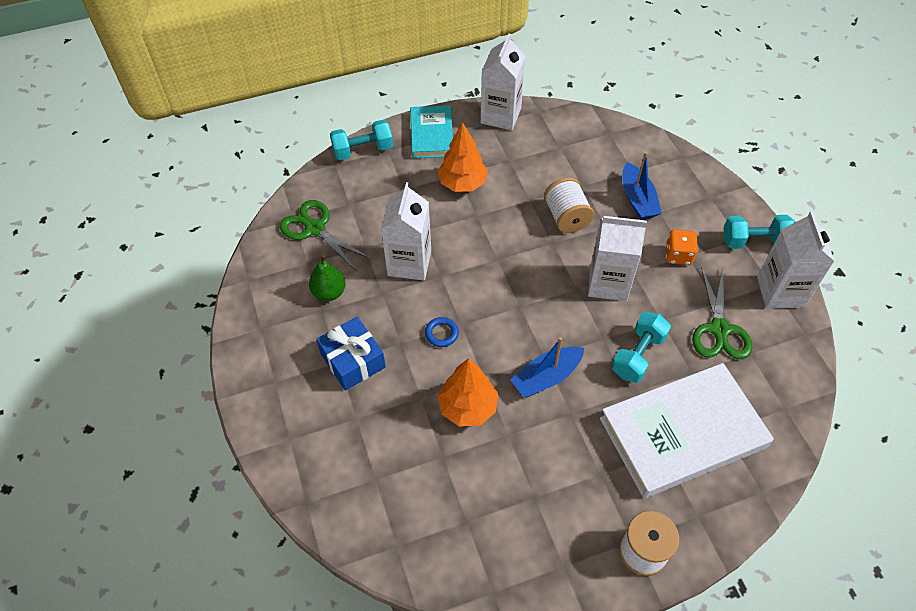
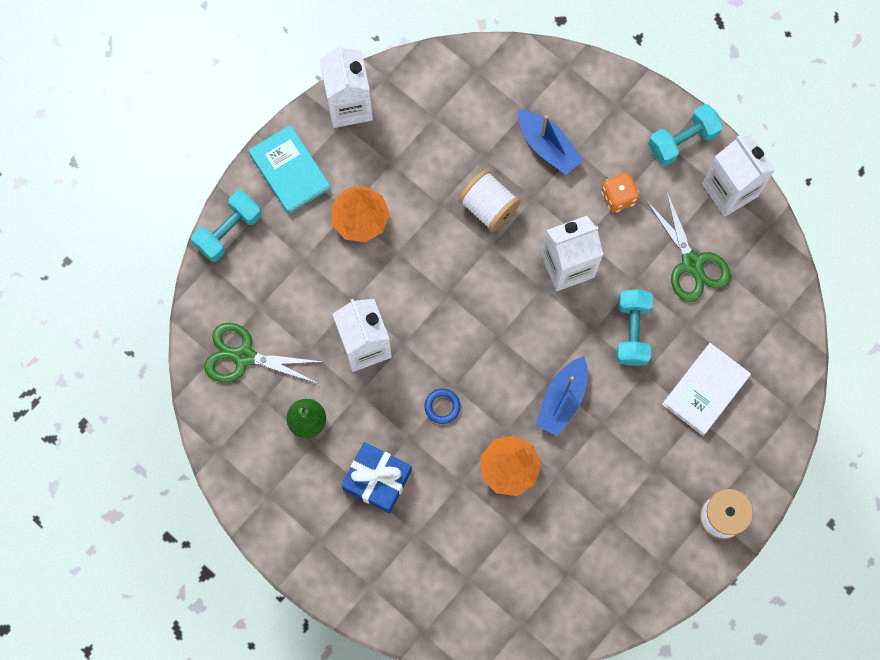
camera: 30 degrees left, 20 degrees up
(682, 433) = (705, 390): white book -> white book, size x0.57

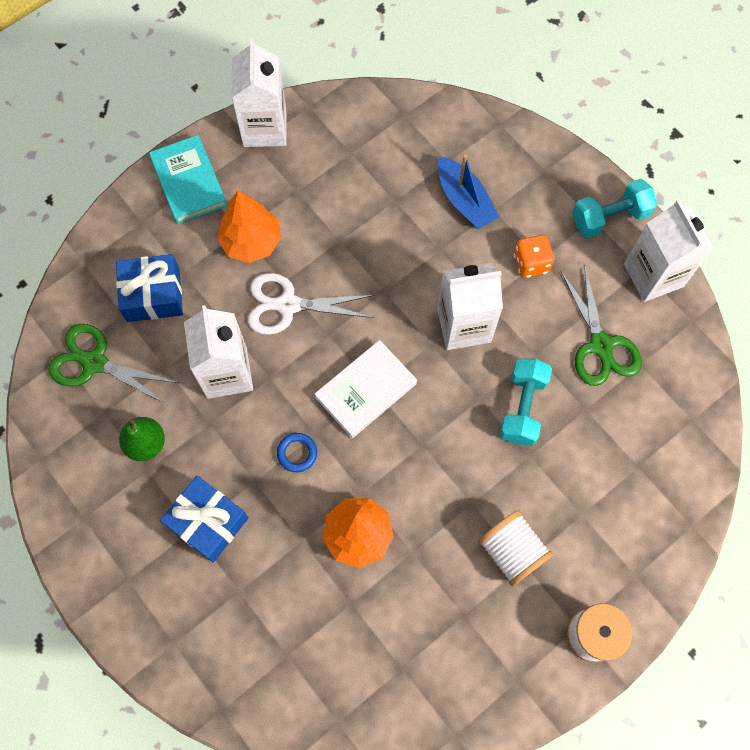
camera: 10 degrees right, 5 degrees down
(229, 231) = (111, 231): turquoise dumbbell -> none
(282, 285) = (153, 295): none -> blue gift
(406, 273) = (288, 305): none -> white scissors
(488, 207) = (390, 251): white spool -> white spool (512, 551)
(562, 399) = (432, 468): blue boat -> none
(705, 390) = (595, 485): white book -> white book (366, 390)

